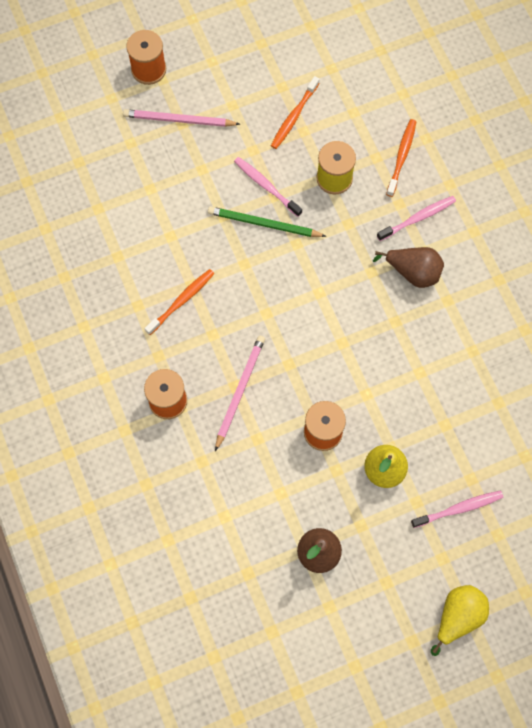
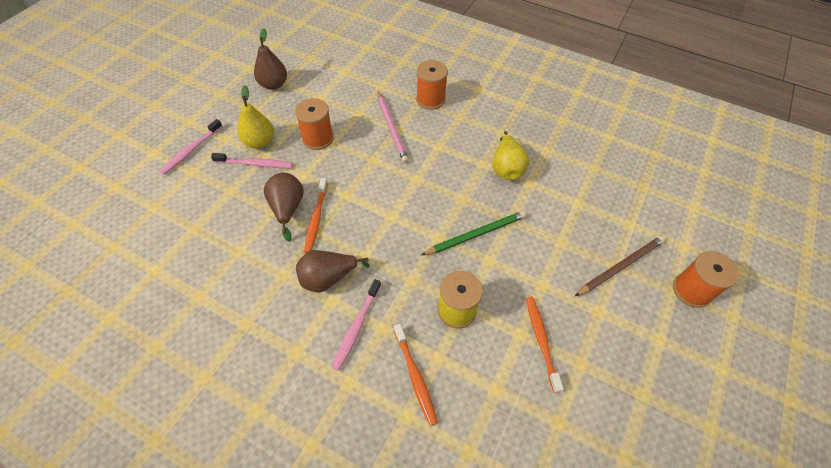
camera: 140 degrees right, 15 degrees down
(178, 120) = (620, 266): pink pencil -> brown pencil
(181, 301) = (479, 151): orange toothbrush -> orange toothbrush (316, 219)
(266, 186) = (503, 263): pink toothbrush -> pink toothbrush (255, 164)
(405, 365) = (287, 208): none -> brown pear
(458, 616) = (162, 102): yellow pear -> yellow pear (506, 168)

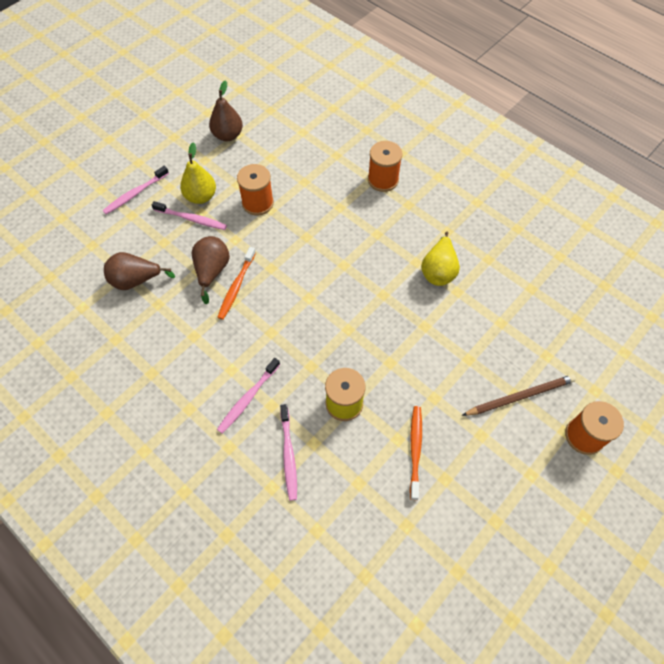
camera: 15 degrees right, 5 degrees up
(328, 278) = (233, 347): brown pear -> brown pear (136, 280)
(392, 128) = (334, 205): pink pencil -> none
(415, 376) = (288, 455): orange toothbrush -> pink toothbrush
(476, 234) = (385, 334): green pencil -> none

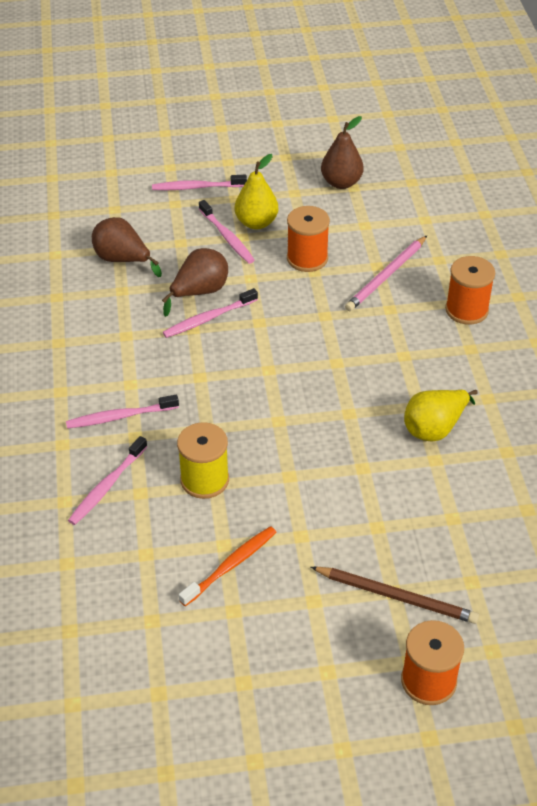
camera: 40 degrees right, 15 degrees down
(236, 286) = (208, 318): orange toothbrush -> pink toothbrush
(316, 185) = (386, 276): none -> pink pencil

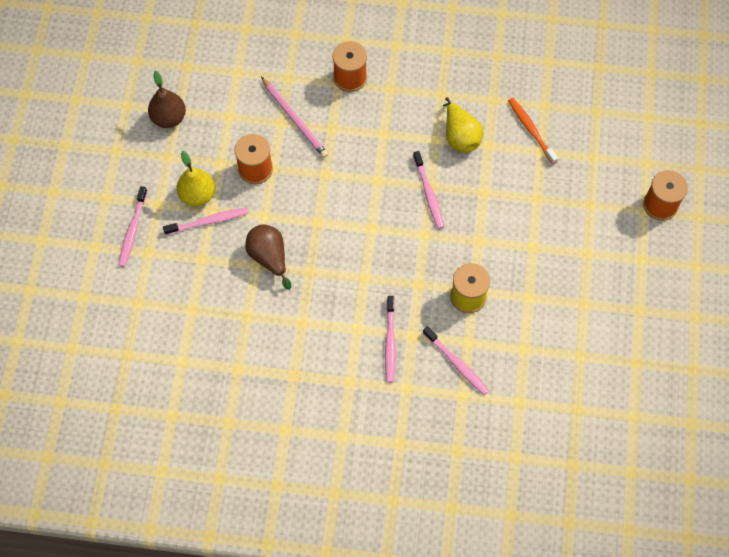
camera: 75 degrees left, 20 degrees up
(122, 260) = (209, 308): brown pear -> none
(208, 318) = (302, 257): pink toothbrush -> pink toothbrush (428, 193)
(231, 565) = (547, 296): orange toothbrush -> orange toothbrush (531, 130)
(396, 596) = (595, 204): brown pencil -> none

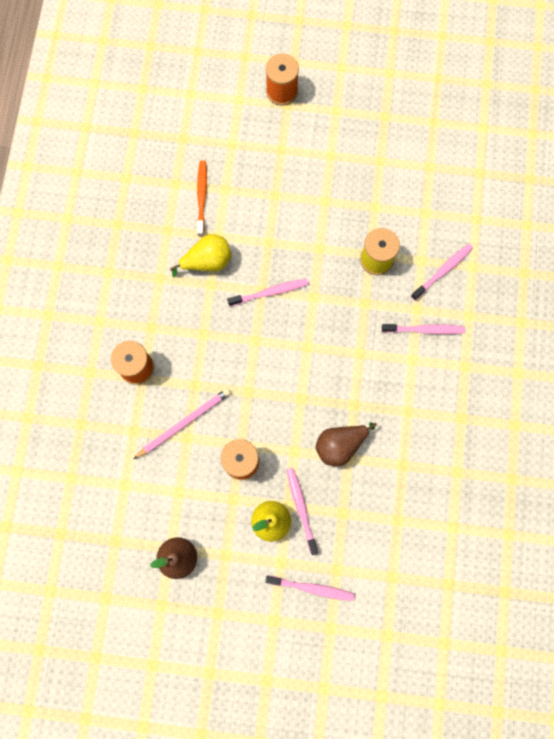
camera: 90 degrees left, 10 degrees up
(531, 130) = (202, 197): orange toothbrush -> orange toothbrush turned 120 degrees clockwise

